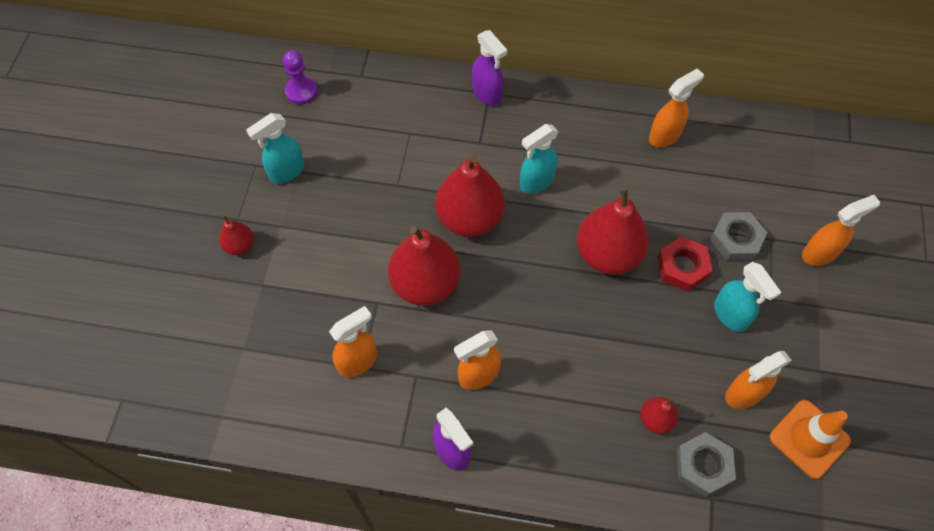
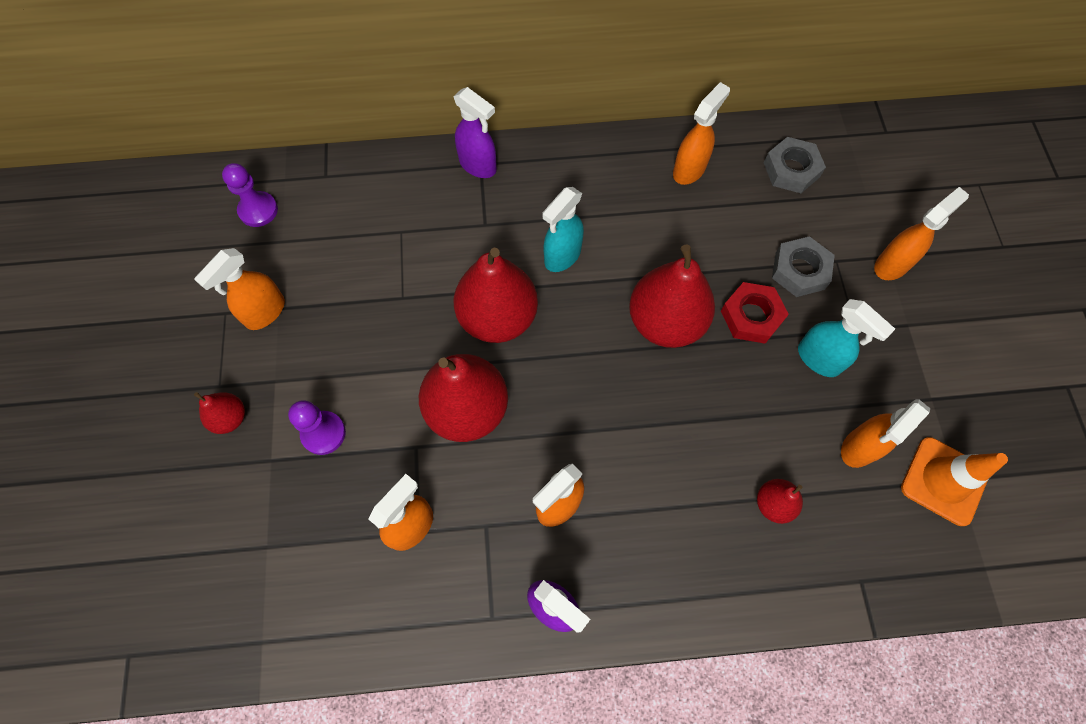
camera: 15 degrees left, 5 degrees up
(286, 172) = (265, 312): turquoise spray bottle -> orange spray bottle
(308, 274) = (323, 433): none -> purple pawn
(703, 466) = (840, 545): grey nut -> grey nut (791, 170)

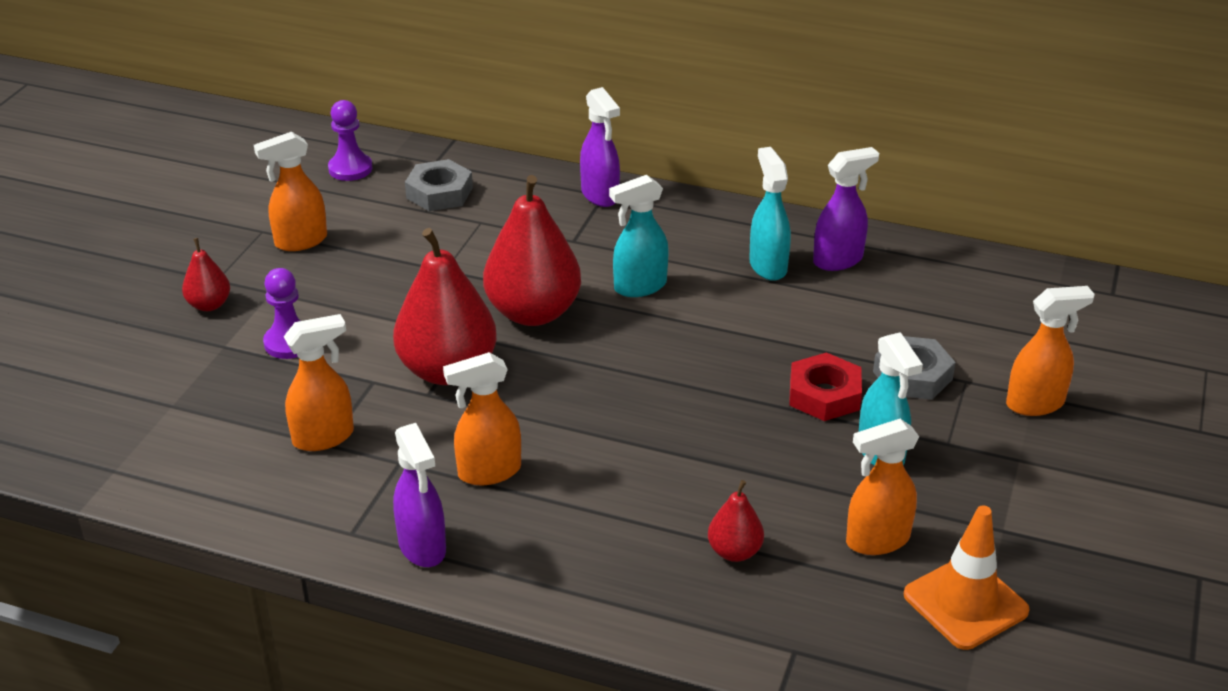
camera: 25 degrees right, 30 degrees down
(643, 196) = (767, 266): none -> turquoise spray bottle
(665, 322) = (718, 370): red pear -> none
(689, 170) = (838, 260): orange spray bottle -> purple spray bottle
(791, 170) = (964, 292): grey nut -> grey nut (439, 193)

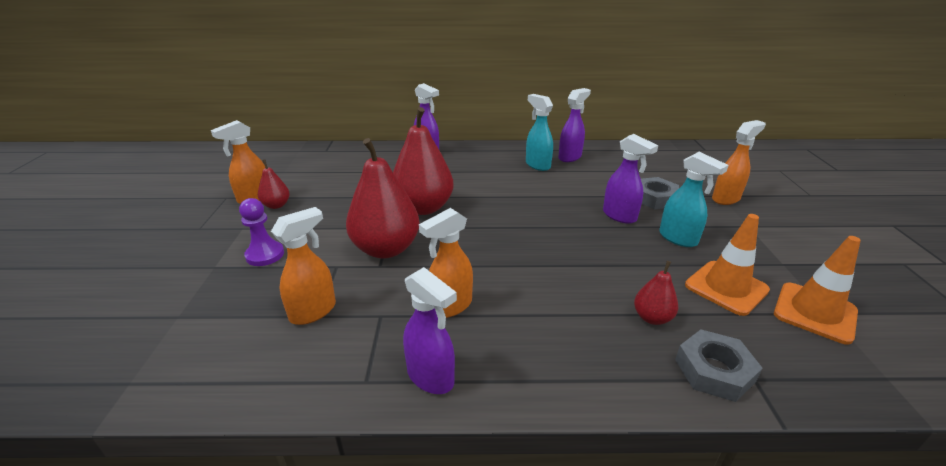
camera: 20 degrees left, 5 degrees down
(209, 305) = (196, 243): red pear -> red pear (276, 205)
(350, 169) = (275, 160): purple pawn -> none
(439, 193) = (335, 163): grey nut -> grey nut (714, 370)
(639, 287) = (477, 185): turquoise spray bottle -> none
(824, 395) = (619, 216): red nut -> purple spray bottle
(876, 540) = (726, 287): orange spray bottle -> orange traffic cone

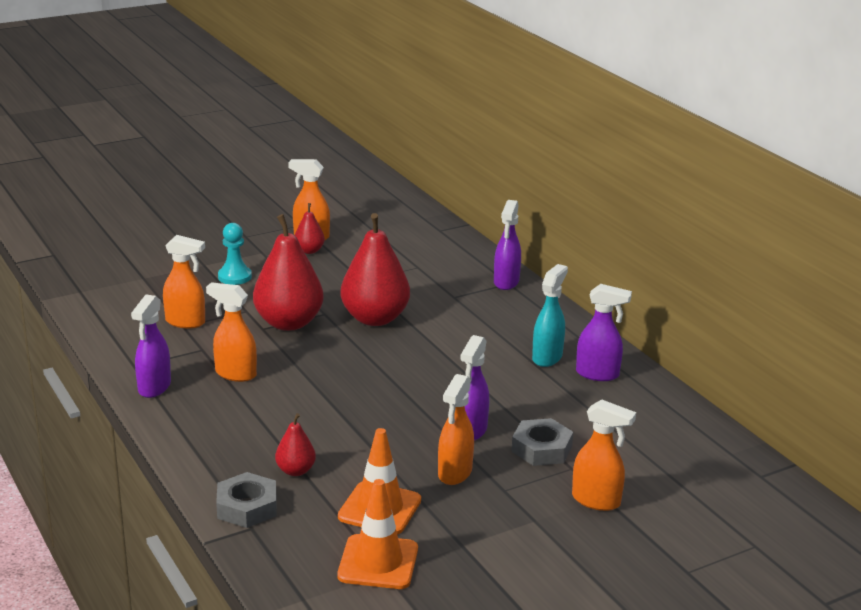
camera: 60 degrees right, 5 degrees down
(265, 255) = (234, 277): purple pawn -> turquoise pawn
(678, 238) = (454, 473): turquoise spray bottle -> orange spray bottle

